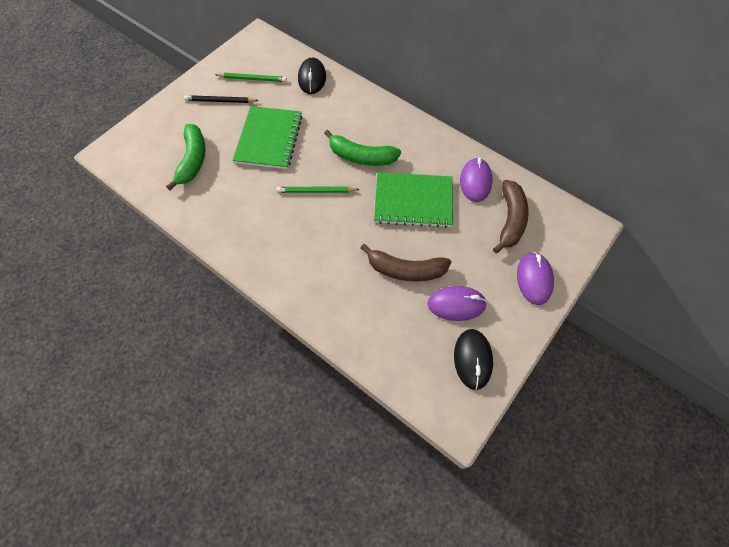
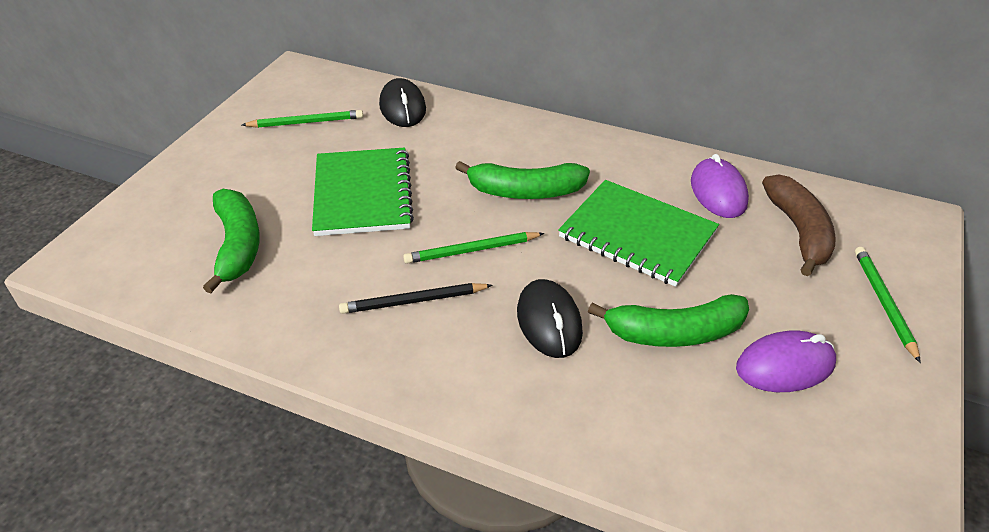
camera: 15 degrees left, 20 degrees down
(220, 101) = (261, 158): black pencil -> black pencil (414, 301)
(405, 270) = (675, 333): brown banana -> green banana
(413, 201) = (637, 235): green notebook -> green notebook turned 45 degrees clockwise
(472, 359) = (860, 445): black mouse -> black mouse (549, 322)
(534, 279) = (883, 303): purple mouse -> green pencil

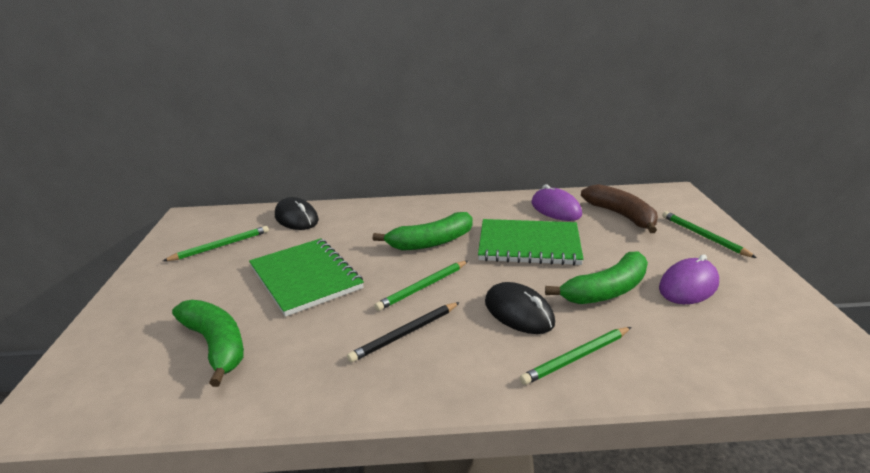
camera: 25 degrees left, 15 degrees down
(565, 400) = (577, 358): none -> green pencil

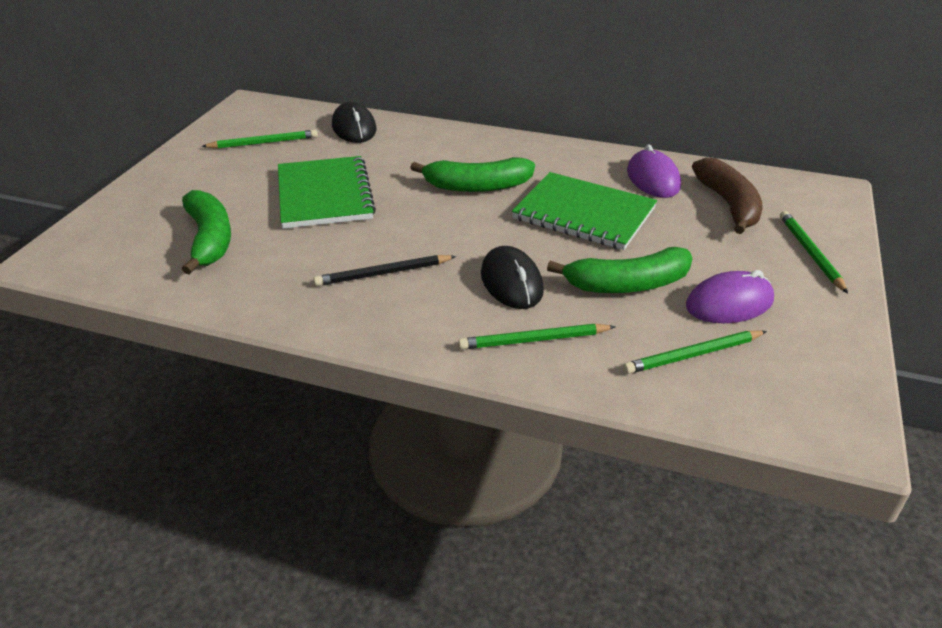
camera: 20 degrees right, 10 degrees up
(423, 287) = (433, 233): green pencil -> green pencil (693, 355)

